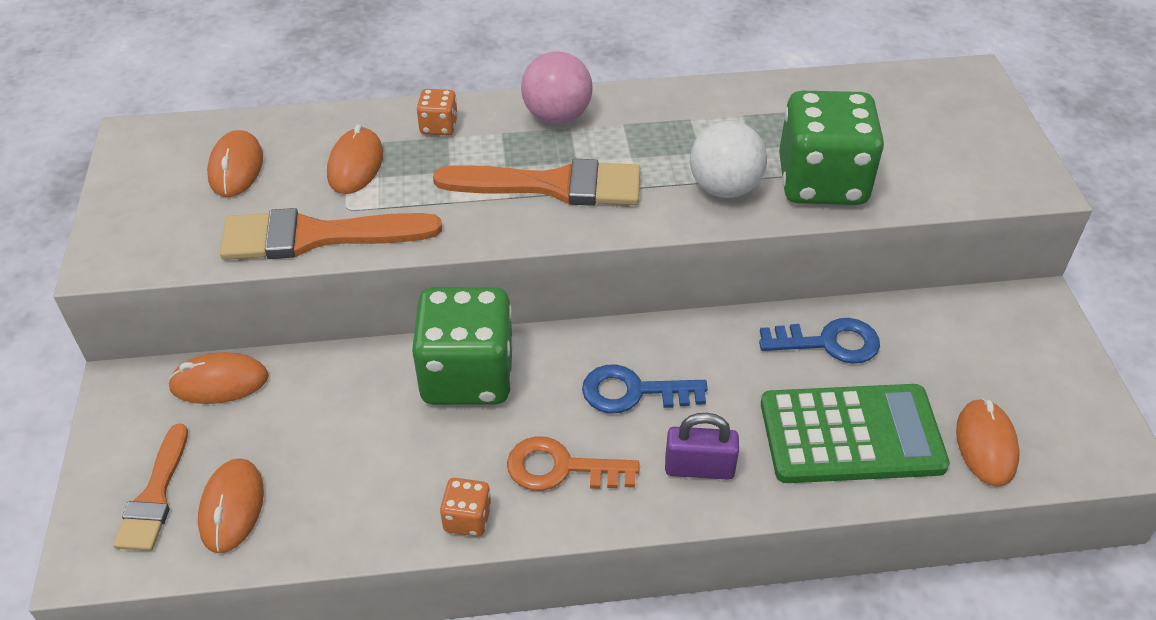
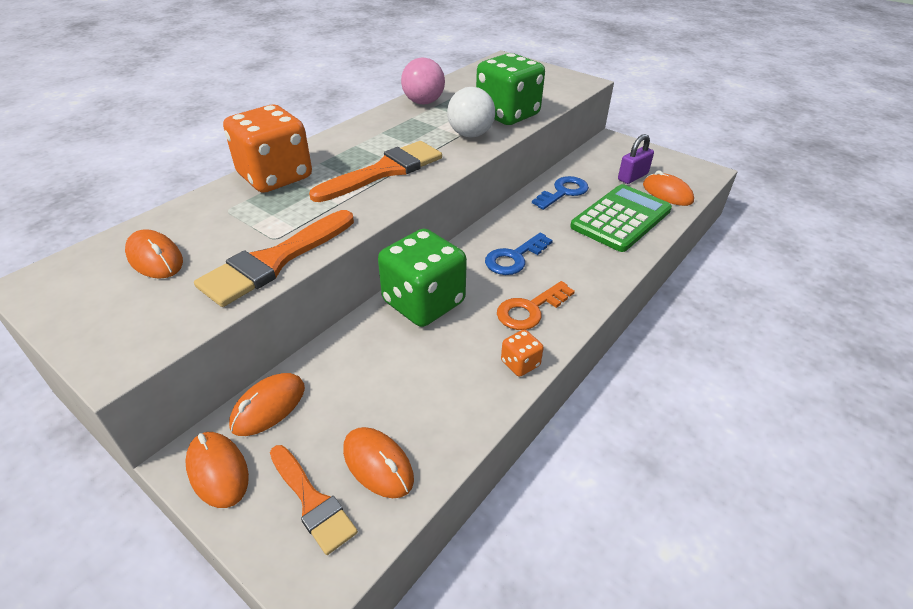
camera: 45 degrees left, 5 degrees down
(355, 165) = (247, 216): orange mouse -> orange mouse (218, 471)
(439, 126) = (275, 176): orange dice -> orange dice, size x2.31
(557, 116) = (340, 144): pink ball -> pink ball (423, 102)
(699, 468) = (586, 268): purple padlock -> purple padlock (632, 177)

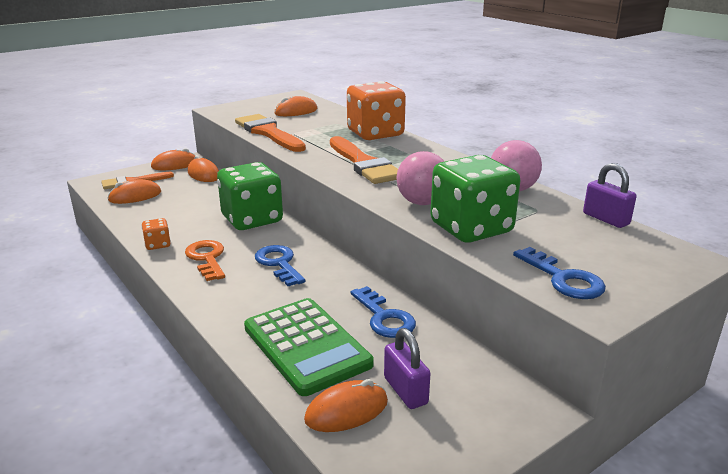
camera: 105 degrees right, 15 degrees down
(463, 75) = (606, 219): none -> purple padlock
(470, 135) = (422, 202): white ball -> pink ball
(558, 88) = (563, 279): none -> blue key

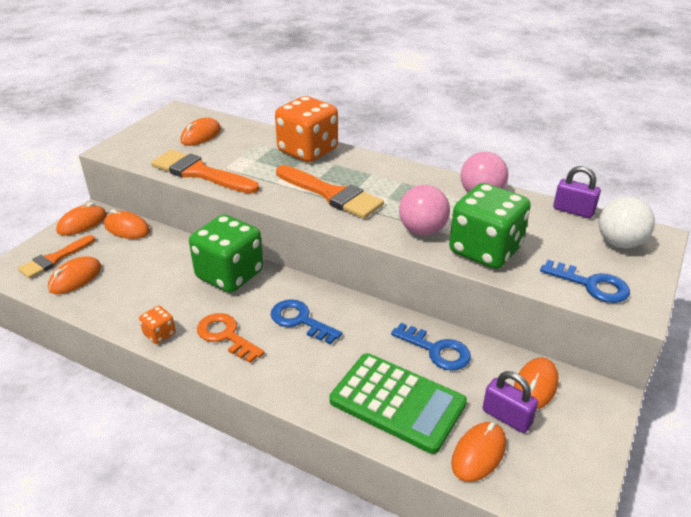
camera: 25 degrees left, 10 degrees up
(462, 375) = (535, 386): none -> orange mouse
(635, 254) = (619, 243): none -> white ball

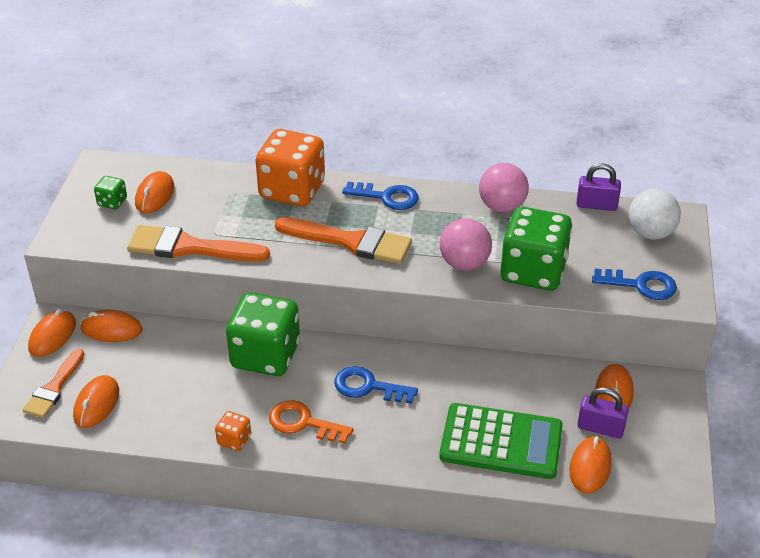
camera: 20 degrees left, 5 degrees up
(167, 134) = (112, 202): none -> green dice
(436, 350) = (513, 382): blue key -> blue key (387, 197)

